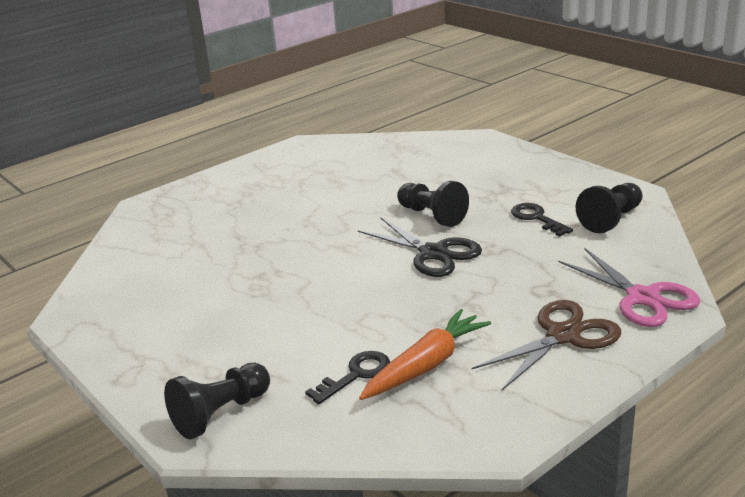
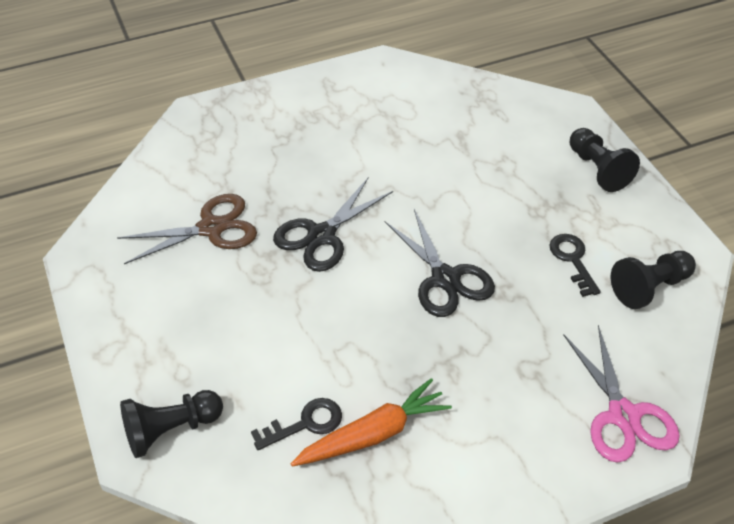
camera: 15 degrees right, 20 degrees up
(303, 253) = (321, 235): none -> black scissors
(432, 215) = (468, 220): black pawn -> black pawn (597, 169)
(563, 336) = (519, 441): brown scissors -> brown scissors (211, 228)

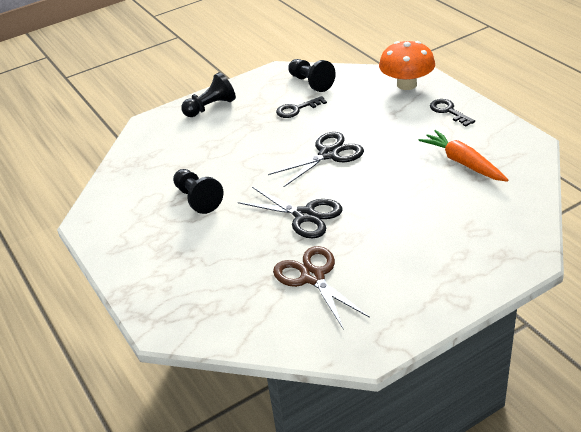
camera: 95 degrees left, 10 degrees down
(171, 430) = (507, 247): black pawn -> black pawn (197, 199)
(305, 423) = (470, 190): black key -> black key (448, 111)
(623, 416) = (406, 84): pink scissors -> orange mushroom

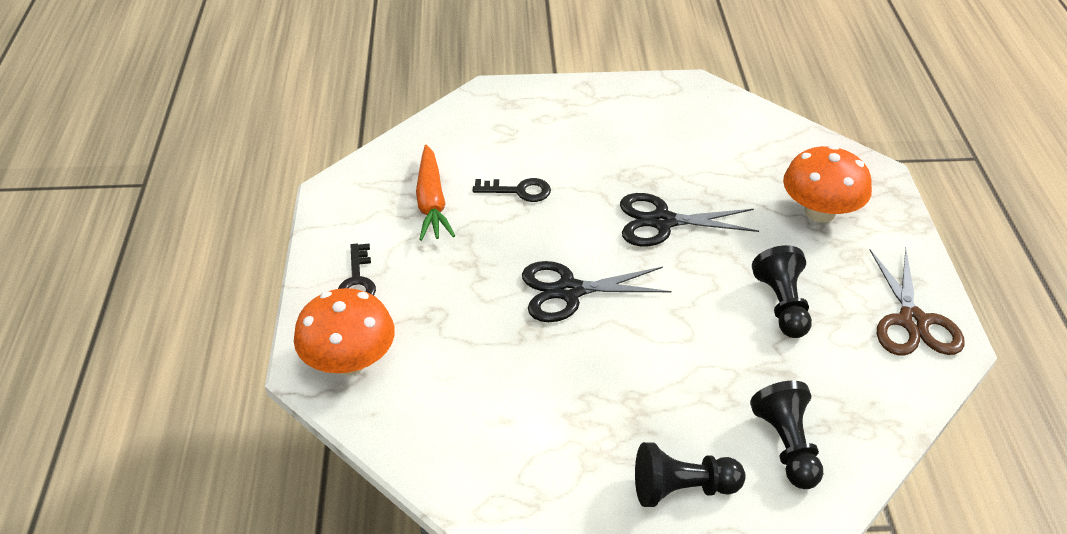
camera: 155 degrees left, 5 degrees up
(196, 271) = (820, 212): none -> orange mushroom
(296, 109) = (547, 401): black key -> black key (519, 191)
(304, 216) = (662, 221): black scissors -> black scissors turned 60 degrees counterclockwise
(311, 83) = (478, 453): black pawn -> black pawn (787, 446)
(313, 277) = (699, 156): brown scissors -> brown scissors (912, 322)

